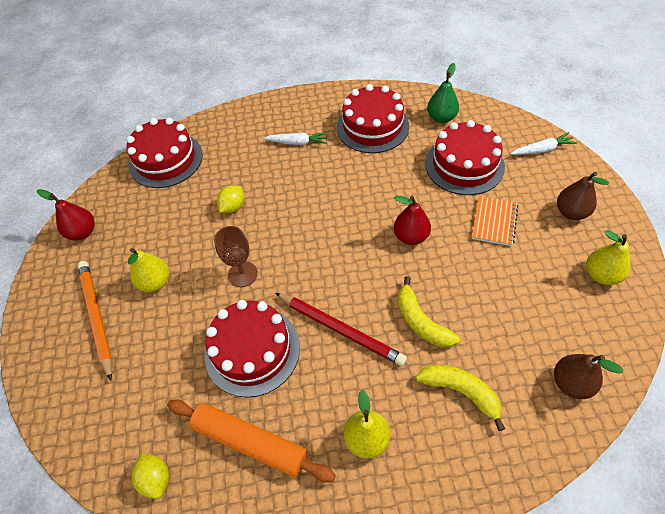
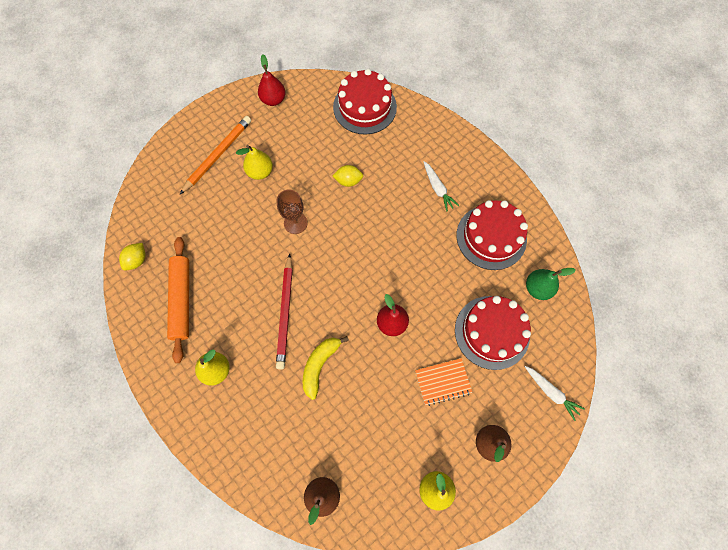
camera: 55 degrees right, 15 degrees up
(252, 350) = (242, 264): red cake -> none
(461, 391) = (278, 417): yellow banana -> none

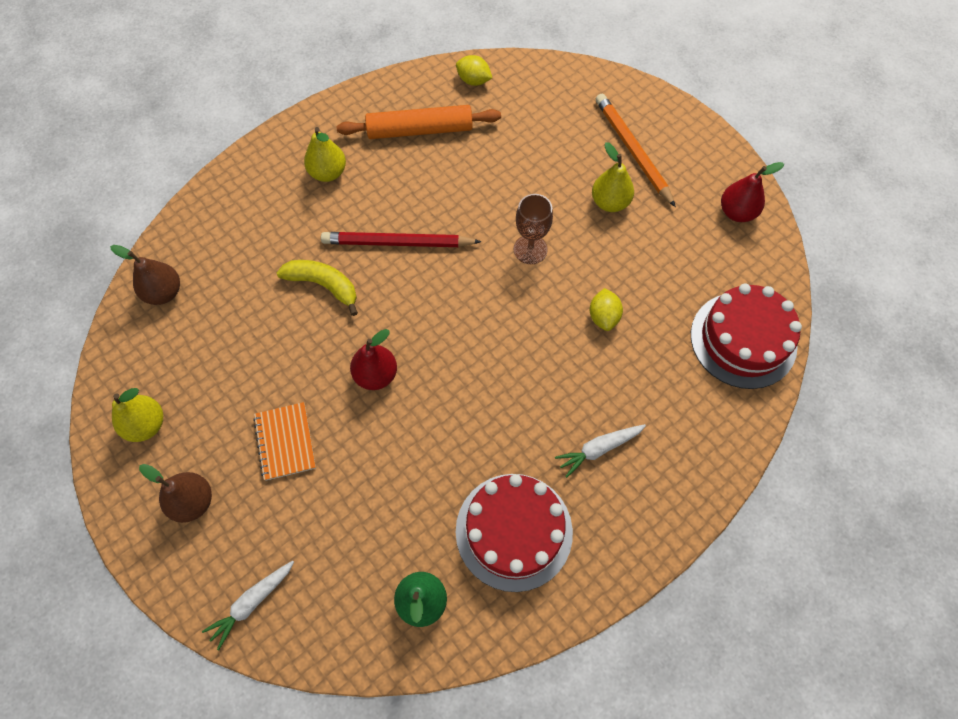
camera: 90 degrees right, 5 degrees down
(218, 155) = (632, 151): orange pencil -> orange pencil turned 150 degrees counterclockwise
(492, 332) = (353, 519): red cake -> none

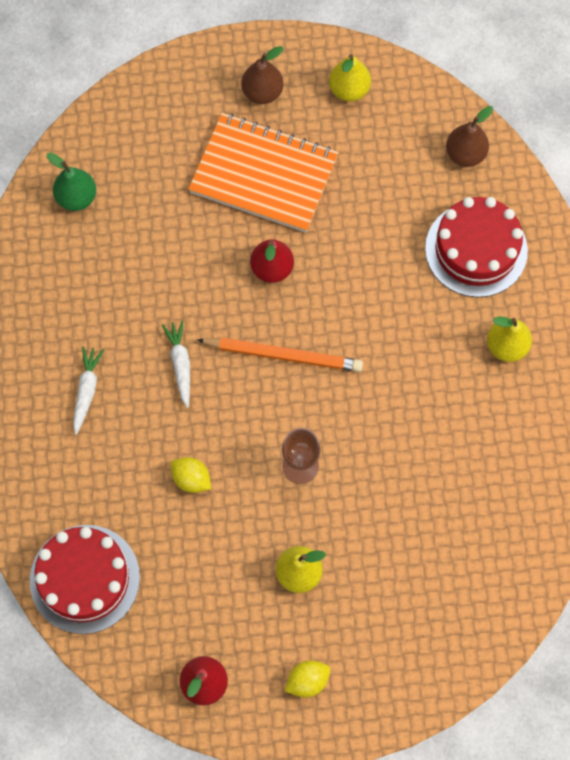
camera: 125 degrees right, 5 degrees up
(252, 603) = (160, 94): white carrot -> white carrot (180, 364)
(285, 442) = (263, 175): orange notebook -> orange notebook, size x1.97
(323, 285) = (385, 276): yellow banana -> none
(397, 243) = (387, 360): red pencil -> none
(420, 130) = (503, 457): orange rolling pin -> none
(473, 81) = (533, 549): yellow lemon -> yellow lemon (307, 681)
(514, 531) = (75, 288): red cake -> red cake (476, 249)
(632, 151) = (341, 641): orange pencil -> orange pencil (283, 355)

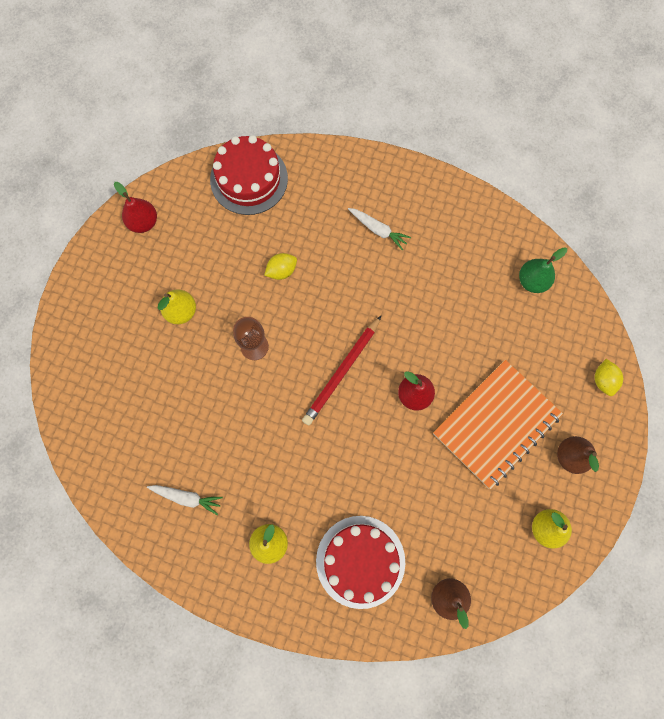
camera: 115 degrees right, 5 degrees up
(180, 364) = (368, 298): white carrot -> white carrot (187, 497)
(283, 355) = (342, 372): orange pencil -> red pencil
(307, 681) = (109, 285): yellow lemon -> yellow lemon (603, 380)

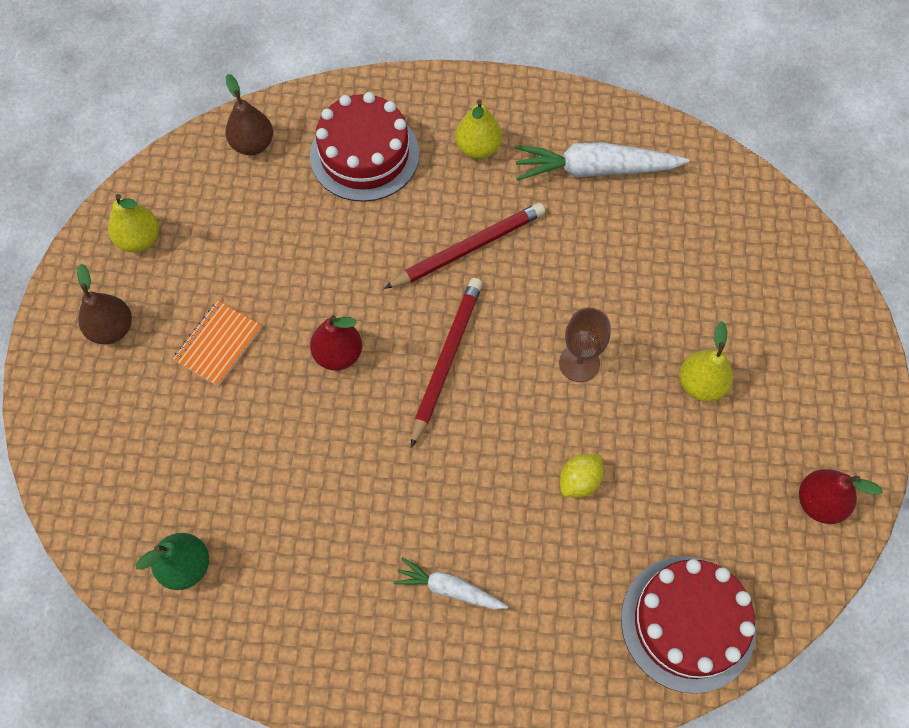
camera: 165 degrees right, 10 degrees down
(187, 497) = (594, 170): white carrot -> white carrot, size x1.78
(303, 454) = (468, 248): none -> red pencil
(496, 424) = (218, 344): orange notebook -> orange notebook, size x0.51
(603, 380) = (68, 440): yellow lemon -> none

